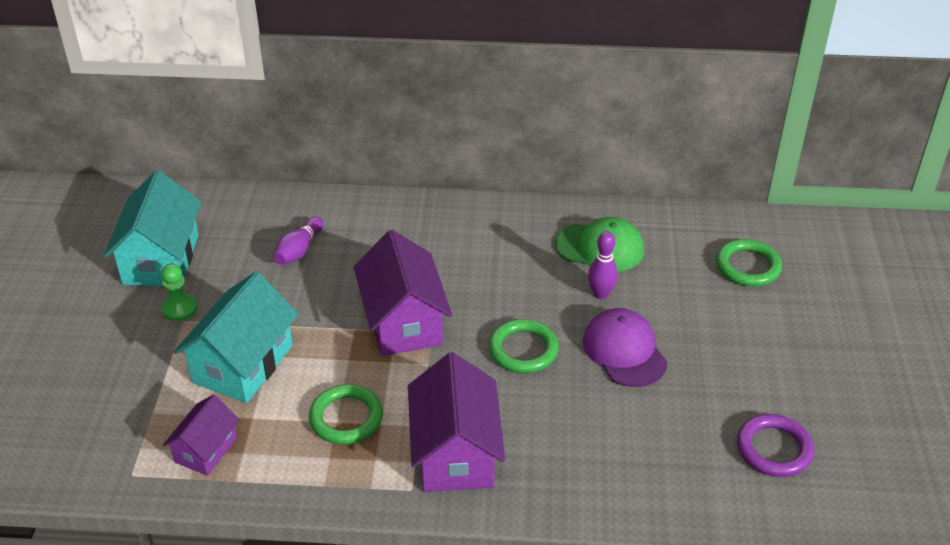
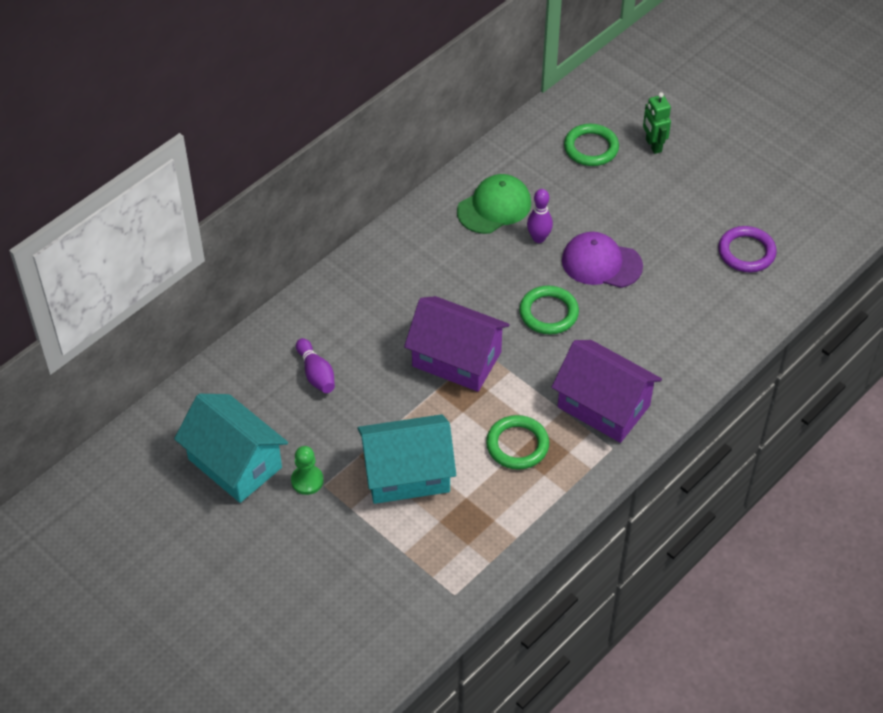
camera: 50 degrees left, 10 degrees up
(206, 450) = (471, 539): purple house -> none
(243, 364) = (407, 474): turquoise house -> turquoise house turned 75 degrees counterclockwise
(809, 304) = (653, 145): none -> green robot

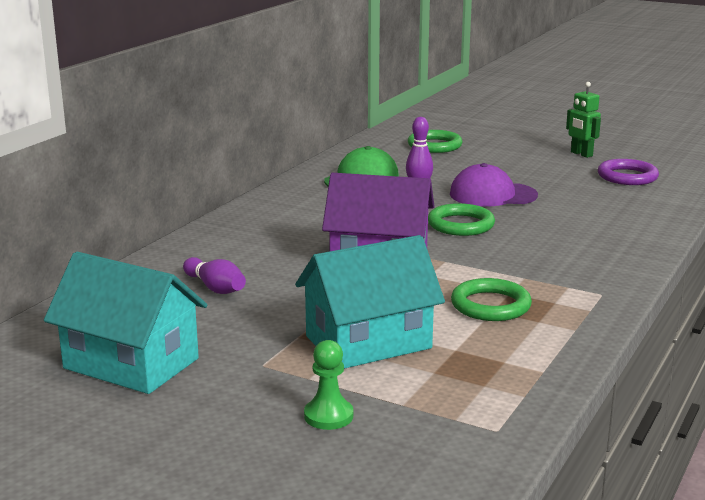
camera: 15 degrees left, 30 degrees down
(307, 481) = (238, 364): green pawn -> green pawn (328, 416)
(603, 406) = (567, 270): purple house -> none
(653, 145) = (491, 140): green robot -> green robot (581, 154)

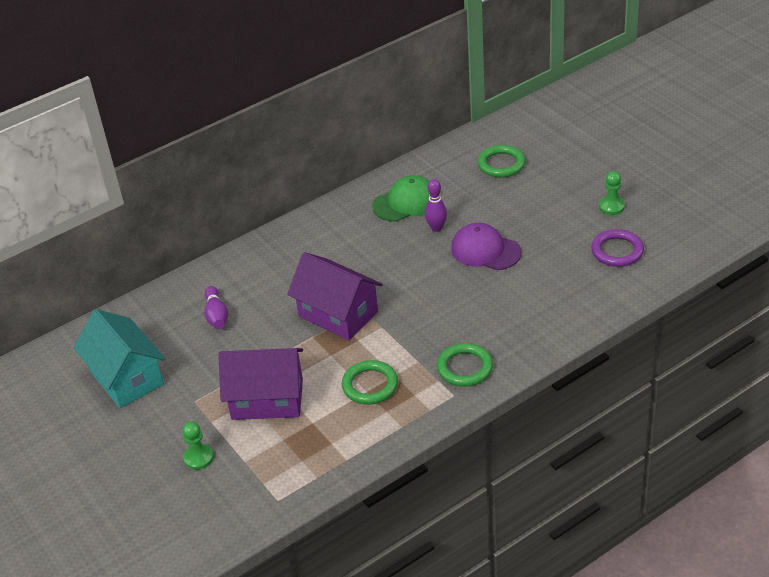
camera: 30 degrees right, 20 degrees up
(368, 342) = (267, 399): turquoise house -> purple house
(461, 225) = (428, 285): green ring -> green ring (465, 368)
(581, 154) = (611, 206): green robot -> green pawn

